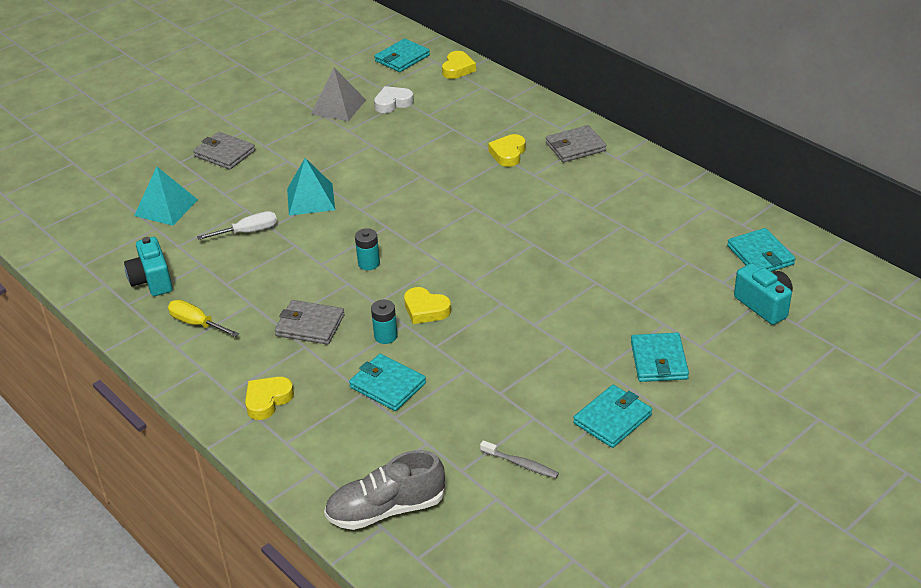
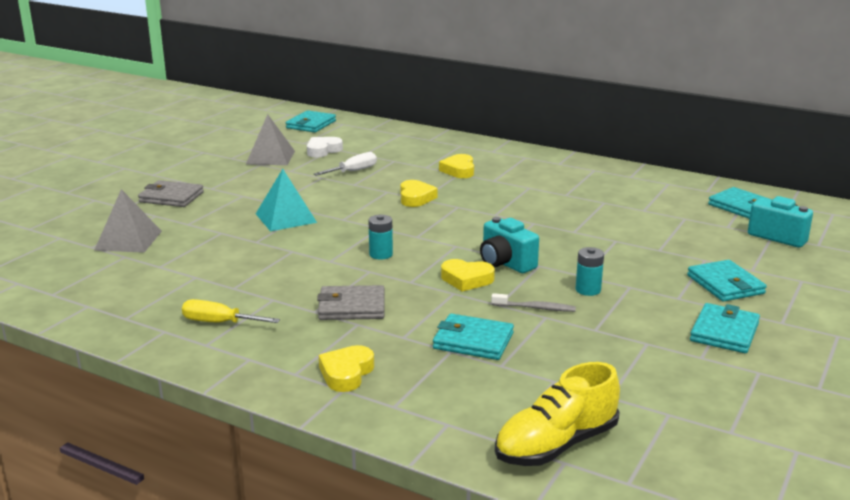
camera: 20 degrees left, 15 degrees down
(152, 281) = (144, 296): turquoise camera -> turquoise camera (505, 263)
(166, 207) = (128, 240): turquoise pyramid -> grey pyramid
(248, 232) = (234, 247): white screwdriver -> white screwdriver (353, 171)
(385, 336) = (440, 304): turquoise battery -> turquoise battery (588, 290)
(386, 509) = (556, 445): grey shoe -> yellow shoe
(458, 69) = (368, 126): yellow heart -> yellow heart (416, 198)
(521, 464) = (668, 381): grey toothbrush -> grey toothbrush (535, 308)
(575, 147) = (516, 160): grey wallet -> none

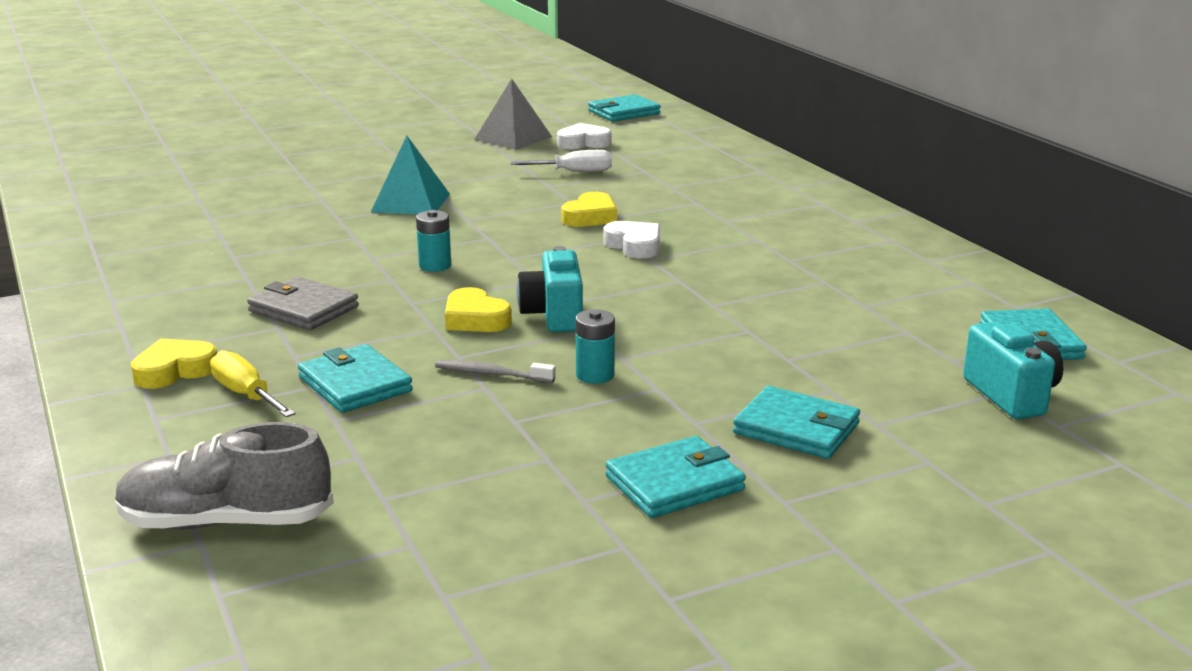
camera: 35 degrees right, 0 degrees up
(128, 240) = (229, 186): grey pyramid -> none
(171, 197) = (341, 155): grey wallet -> none
(219, 322) = (160, 284): yellow screwdriver -> yellow screwdriver (246, 394)
(459, 170) = (703, 199): yellow heart -> none
(473, 209) = (634, 246): none -> white heart
(535, 308) = (491, 374): grey toothbrush -> grey toothbrush turned 150 degrees clockwise
(556, 445) = (226, 522): yellow shoe -> grey shoe
(725, 284) = (796, 428): turquoise wallet -> turquoise wallet turned 75 degrees counterclockwise

